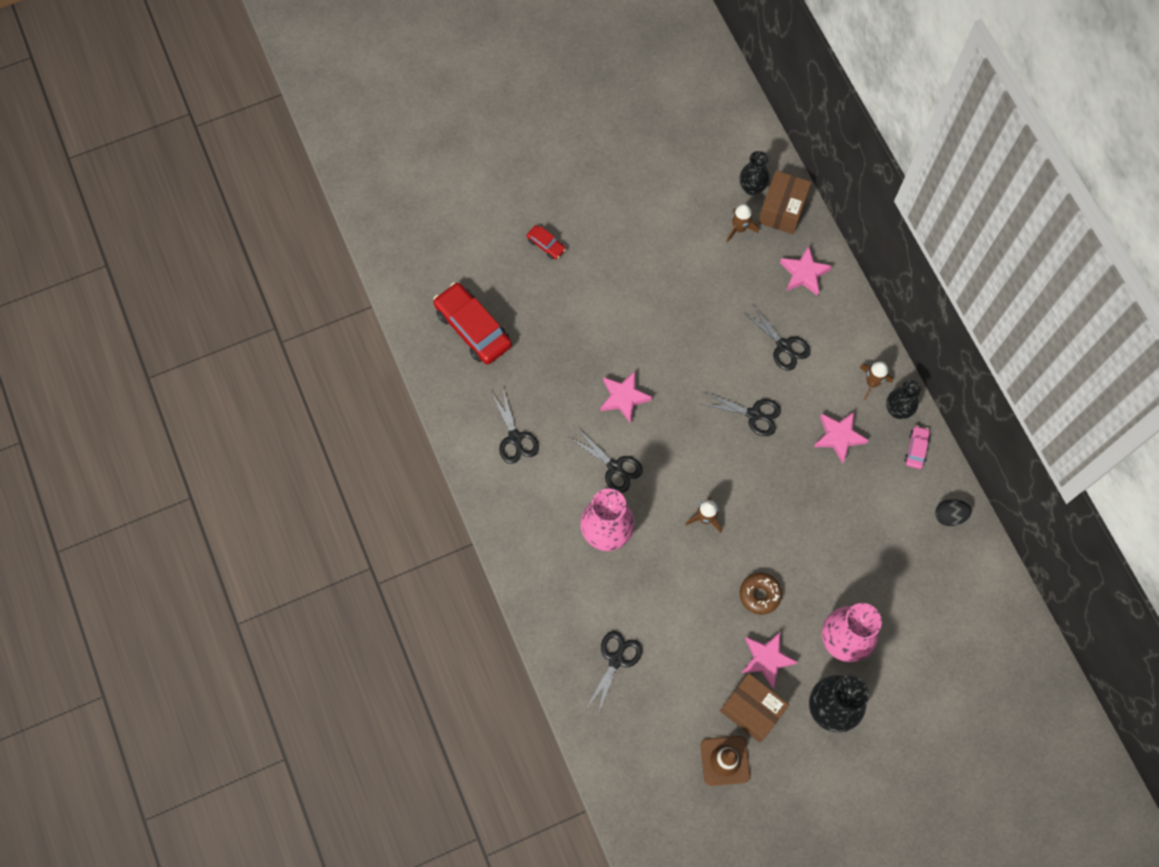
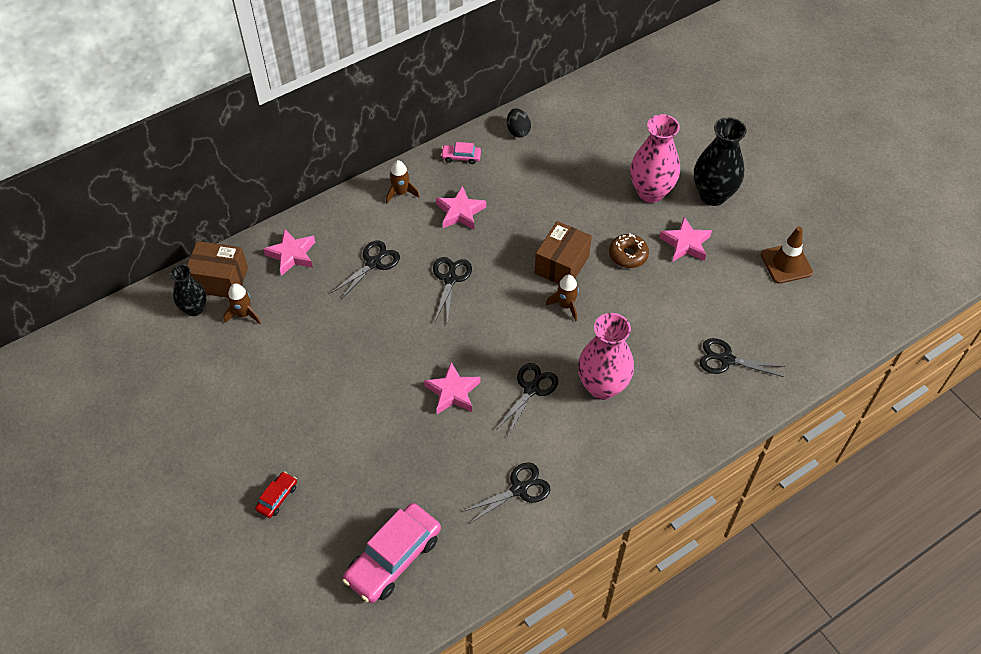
camera: 100 degrees left, 15 degrees down
(473, 328) = (393, 558): red car -> pink car
(752, 710) = (734, 249): brown box -> brown box (562, 265)
(897, 410) = (425, 173): black vase -> none

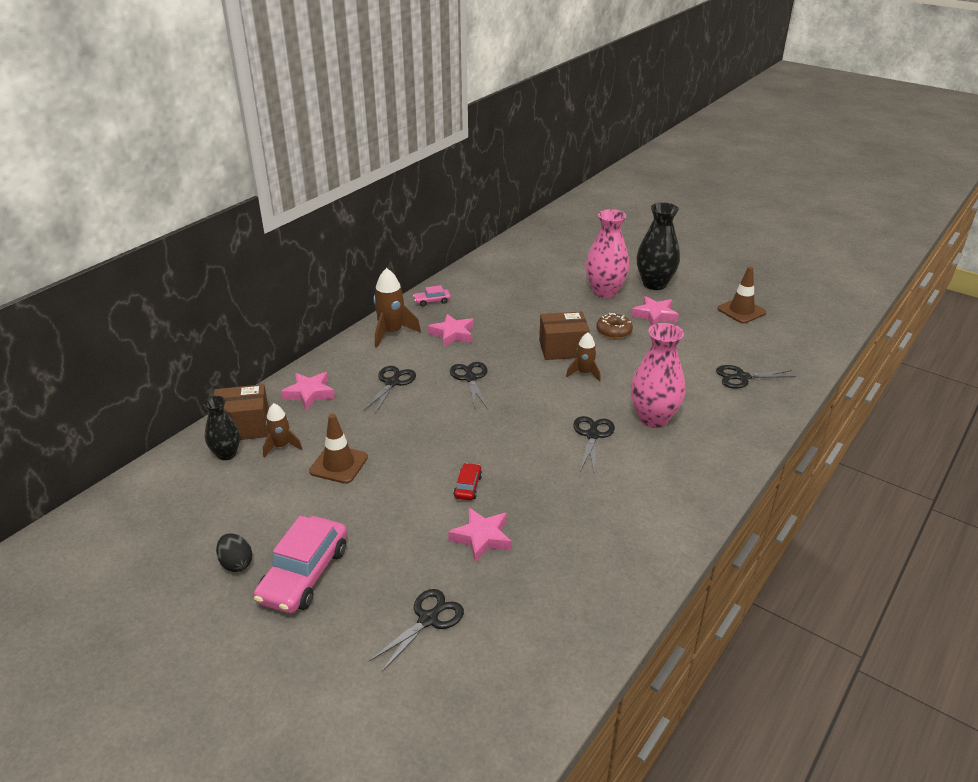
camera: 20 degrees left, 20 degrees down
(277, 497) = (391, 583): red car -> red car (468, 486)
(285, 352) = (338, 464): none -> brown traffic cone
(393, 558) = (543, 600): pink car -> pink car (304, 574)
(401, 193) = (391, 333): brown rocket -> brown rocket, size x1.60
(453, 392) = (522, 455): pink star -> pink star (482, 538)
(518, 131) = (471, 277): black egg -> black egg (236, 563)
(519, 489) = (630, 510): black scissors -> black scissors (428, 619)
(562, 265) = (563, 349): brown box -> brown box turned 75 degrees clockwise

